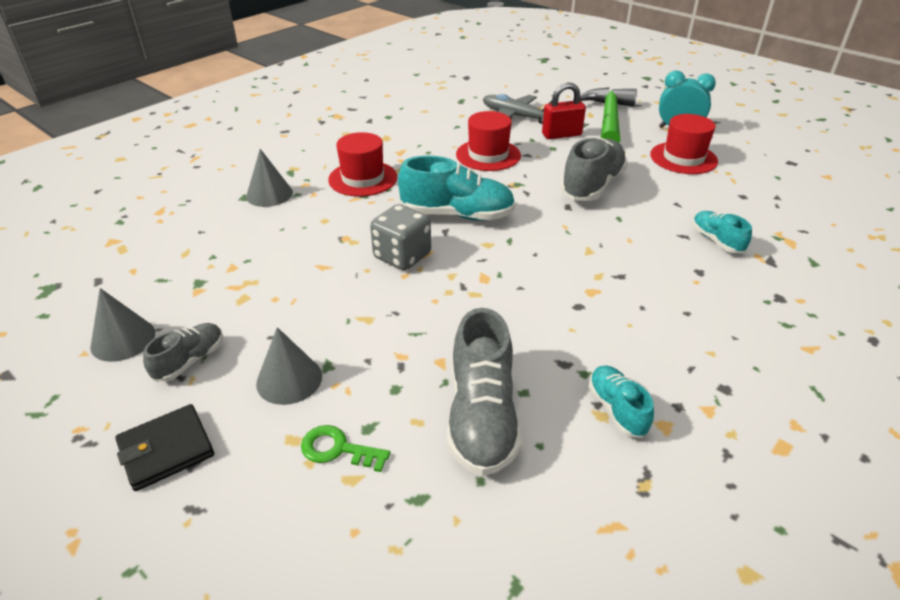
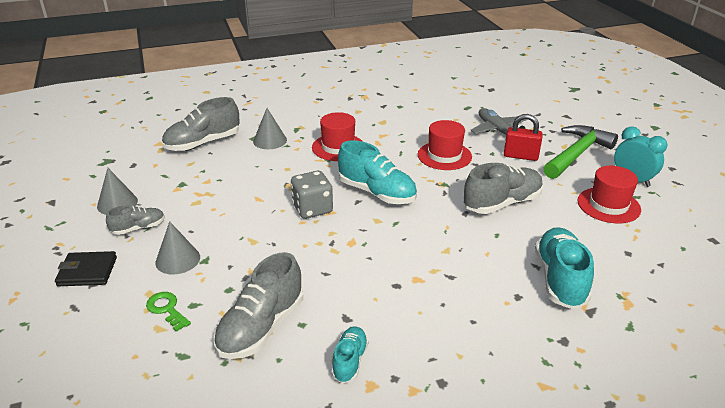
camera: 30 degrees right, 5 degrees down
(179, 223) = (203, 143): none -> grey shoe
(716, 241) = (560, 279): turquoise shoe -> turquoise shoe, size x1.81

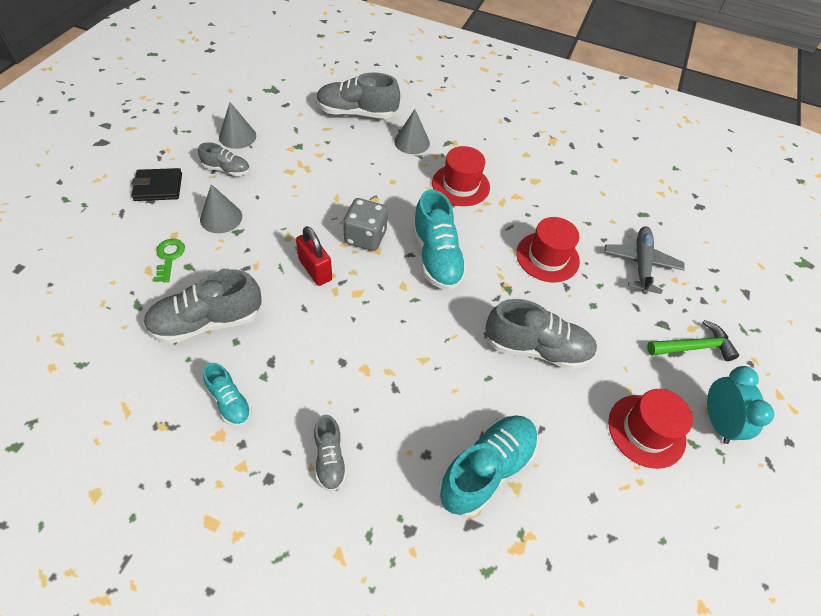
camera: 35 degrees right, 20 degrees up
(87, 271) = (158, 187): black wallet -> black wallet turned 45 degrees counterclockwise
(350, 361) = (229, 402): turquoise shoe -> turquoise shoe turned 90 degrees clockwise
(465, 341) = (329, 459): none -> grey shoe
(520, 156) = (626, 308): red padlock -> red padlock (315, 270)
(577, 154) = (693, 347): green hammer -> green hammer, size x0.66

